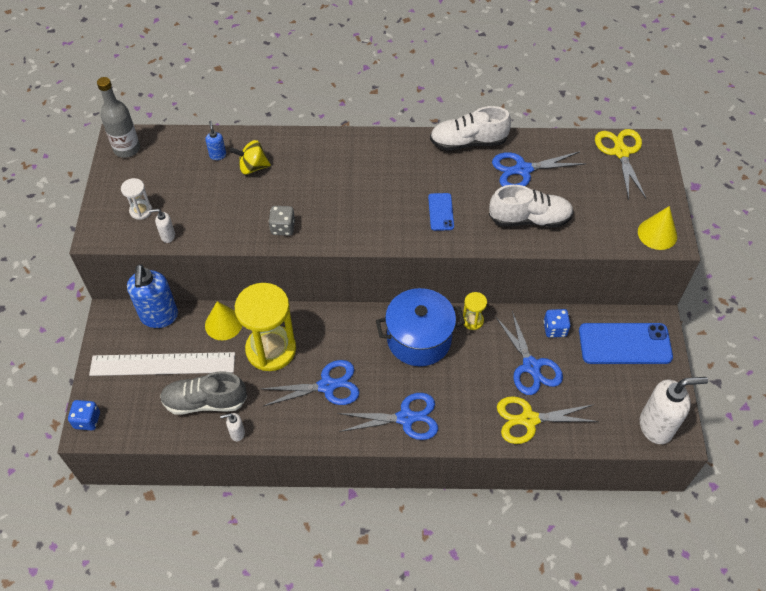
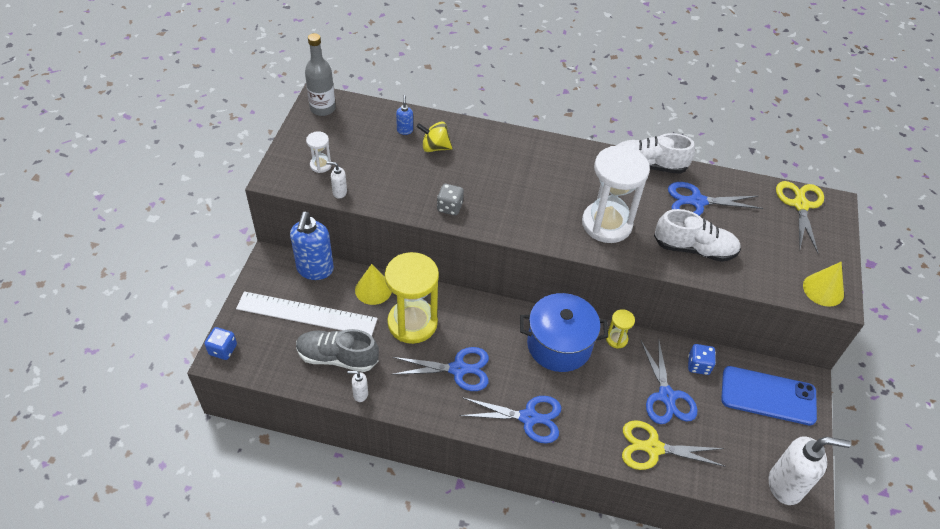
camera: 10 degrees right, 5 degrees down
(441, 212) = (606, 224): blue phone -> white hourglass

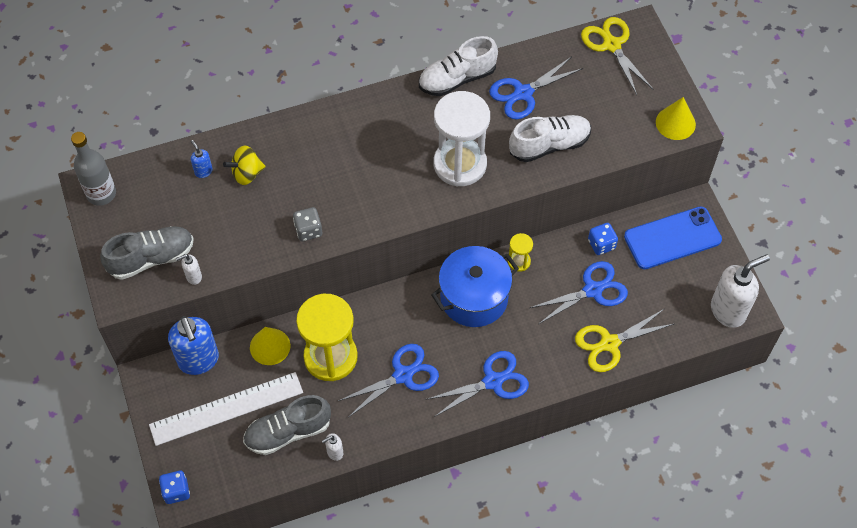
camera: 30 degrees left, 10 degrees up
(320, 165) = (151, 258): white hourglass -> grey shoe
(667, 396) = (593, 290): blue scissors -> blue scissors turned 75 degrees counterclockwise

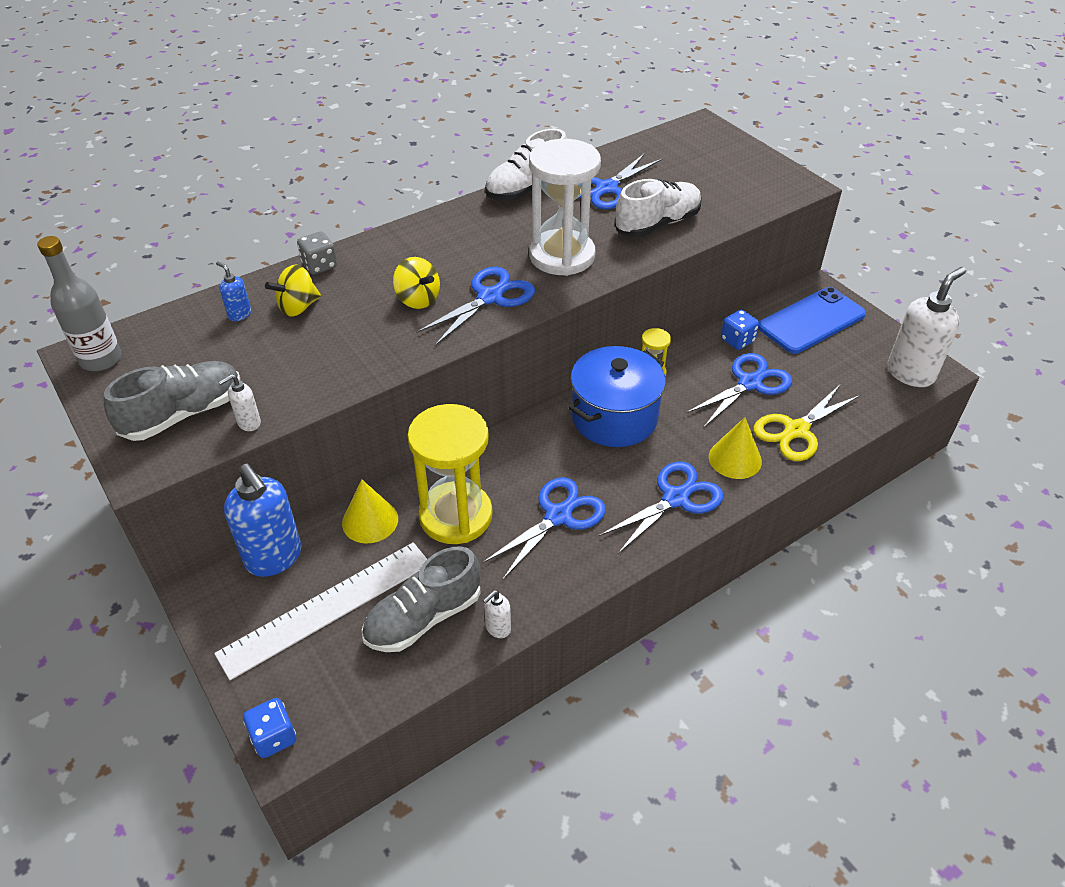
camera: 15 degrees left, 15 degrees down
(308, 230) = (395, 347): grey dice -> grey dice (319, 265)
(336, 186) = (418, 299): none -> yellow spinning top
(391, 196) = (490, 297): none -> blue scissors
(611, 45) = (682, 140): yellow scissors -> none
(675, 123) = (784, 186): yellow cone -> yellow cone (735, 459)

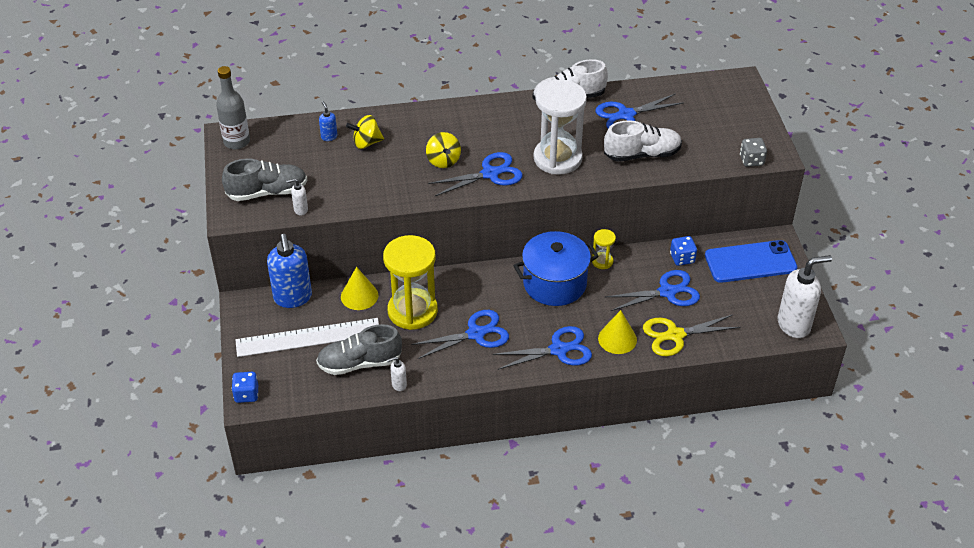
camera: 25 degrees right, 0 degrees up
(319, 265) = (395, 117): grey dice -> grey dice (751, 160)

